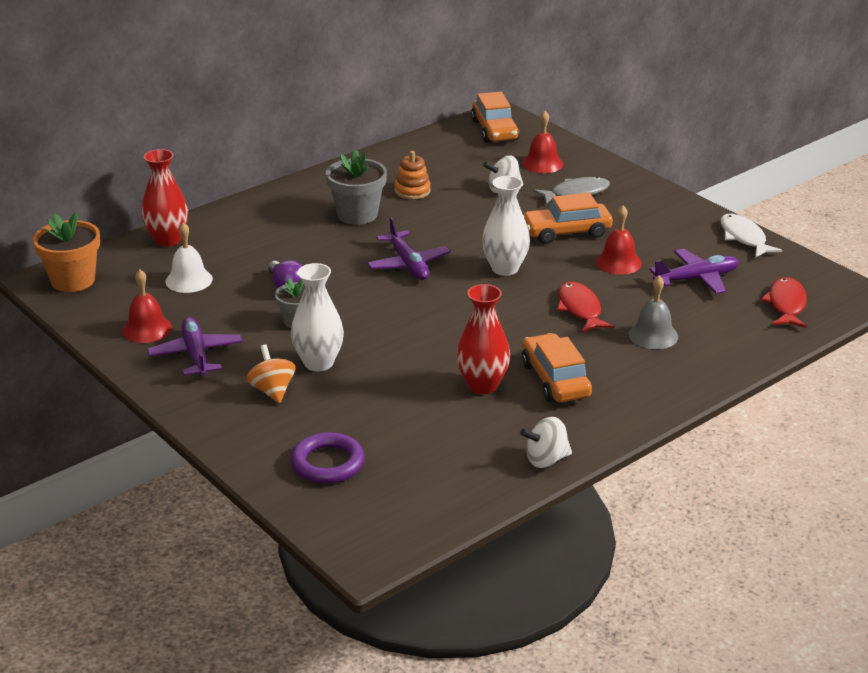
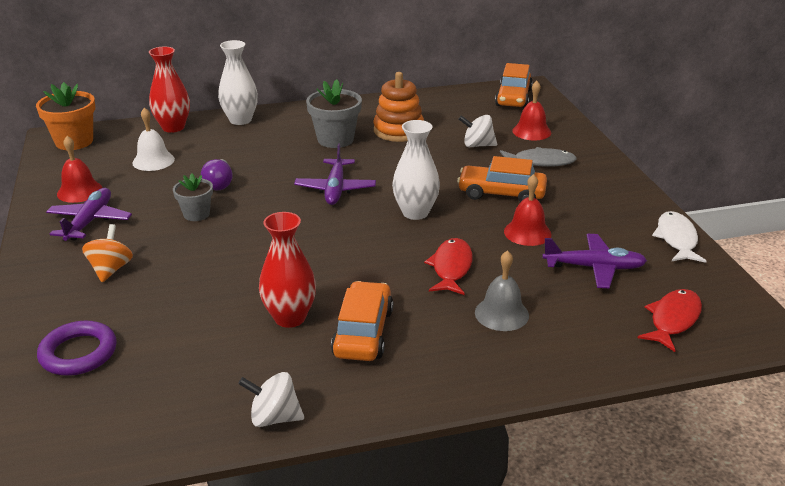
camera: 25 degrees right, 0 degrees up
(318, 363) = (173, 255): white vase -> white vase (240, 120)
(412, 191) = (398, 131): orange stacking toy -> orange stacking toy, size x1.54

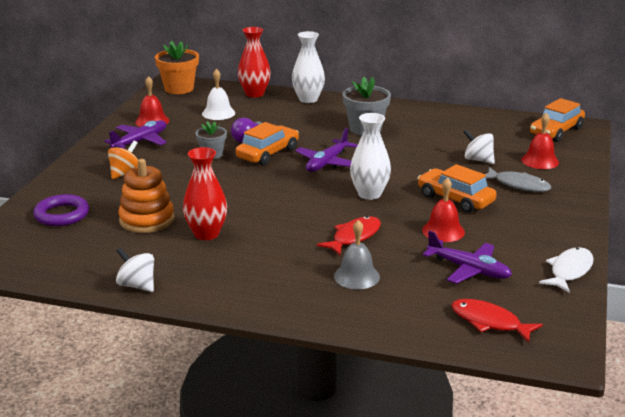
camera: 30 degrees right, 5 degrees down
(363, 332) = (245, 257): orange car -> orange car (268, 153)
(398, 131) = (423, 134): orange stacking toy -> orange stacking toy (147, 220)
(673, 320) = (489, 322): red fish -> red fish turned 120 degrees counterclockwise

